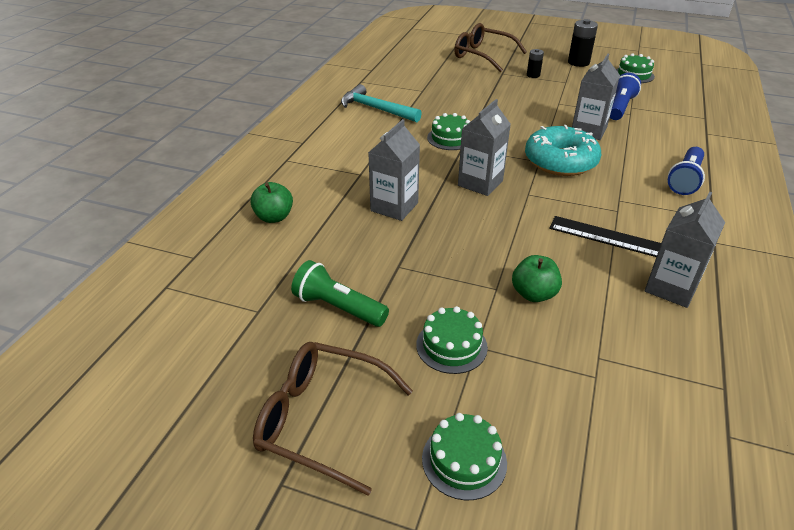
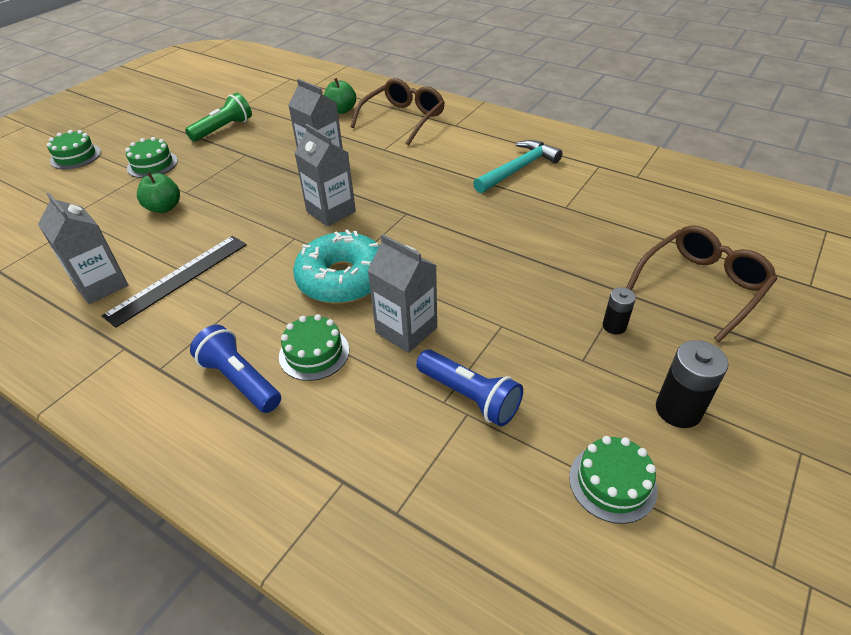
camera: 105 degrees right, 5 degrees up
(322, 419) = (145, 120): brown glasses -> brown glasses (403, 119)
(450, 138) = (430, 208): green cake -> green cake (314, 353)

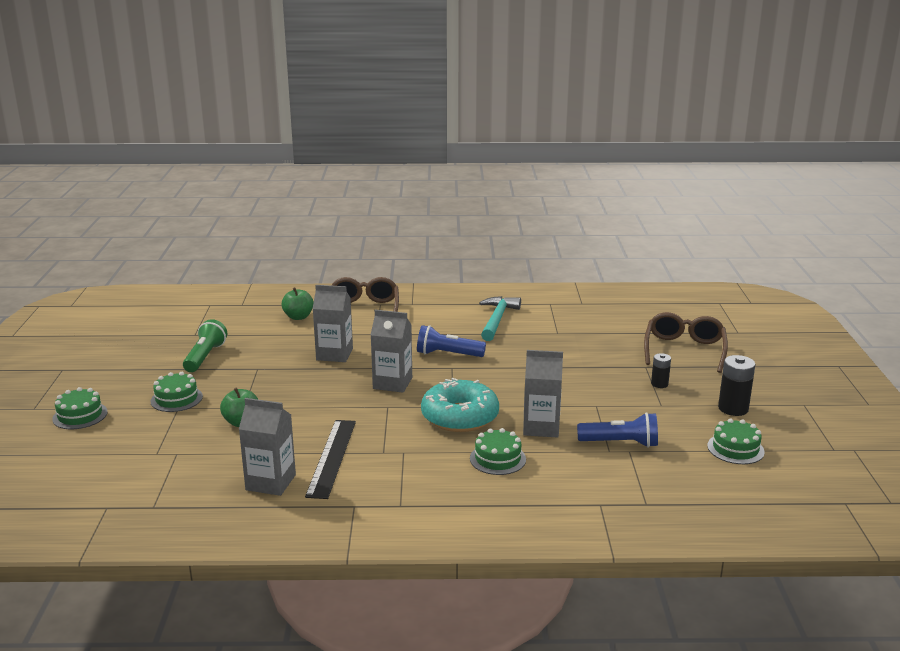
camera: 35 degrees left, 20 degrees down
(240, 380) = (468, 489): blue flashlight -> blue flashlight (448, 354)

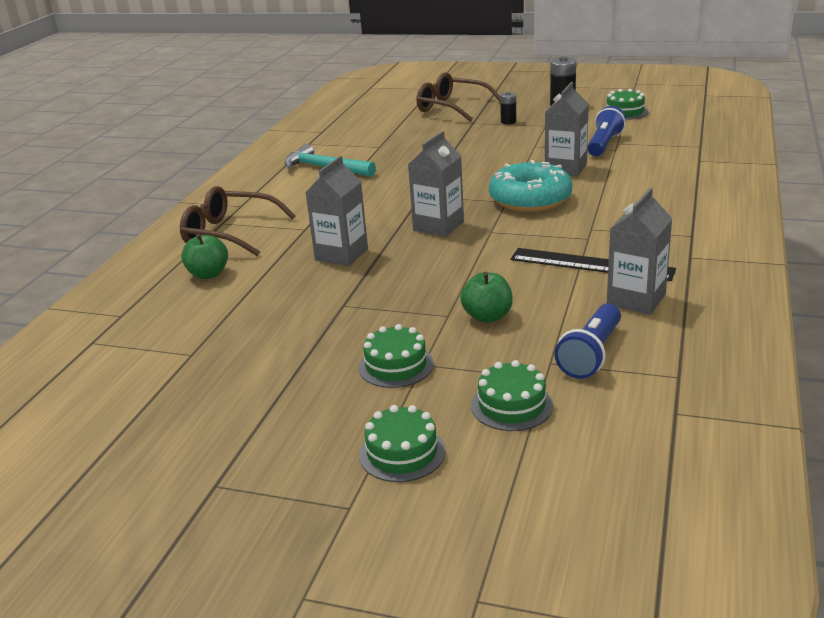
camera: 70 degrees left, 5 degrees up
(205, 357) = (277, 344): green flashlight -> none
(448, 354) = (389, 196): blue flashlight -> blue flashlight (591, 354)
(497, 459) = (617, 189): green cake -> green cake (511, 405)

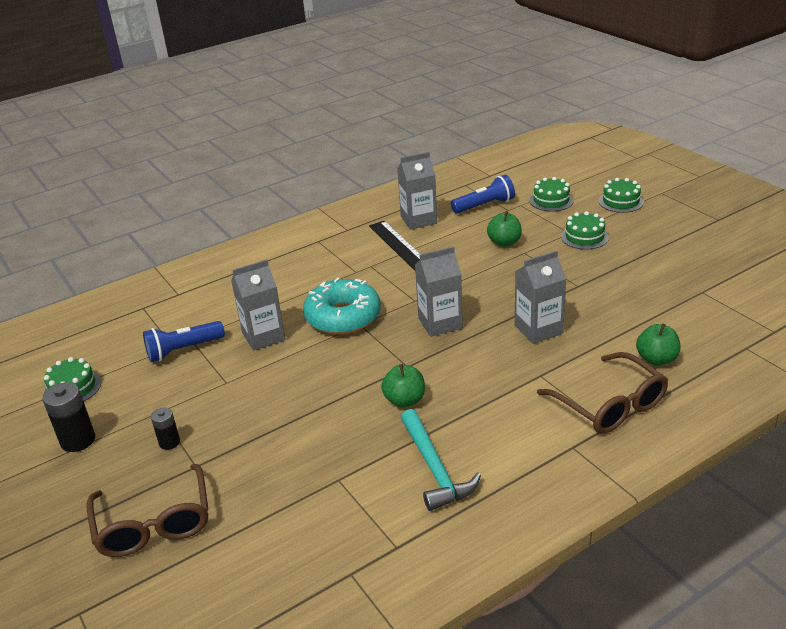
camera: 140 degrees left, 5 degrees up
(392, 182) = (404, 400): none -> green apple

